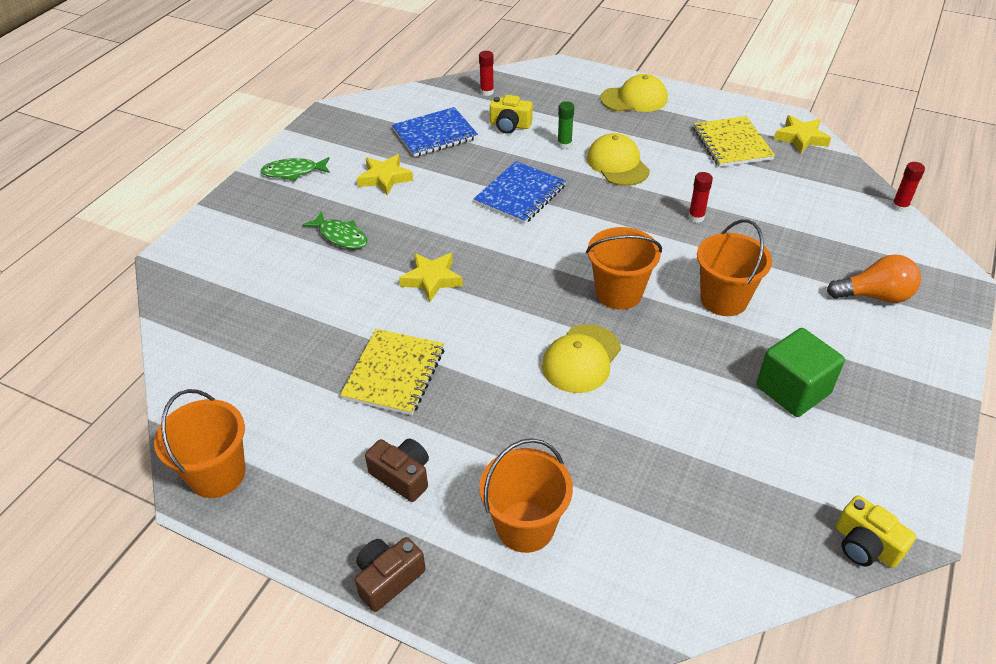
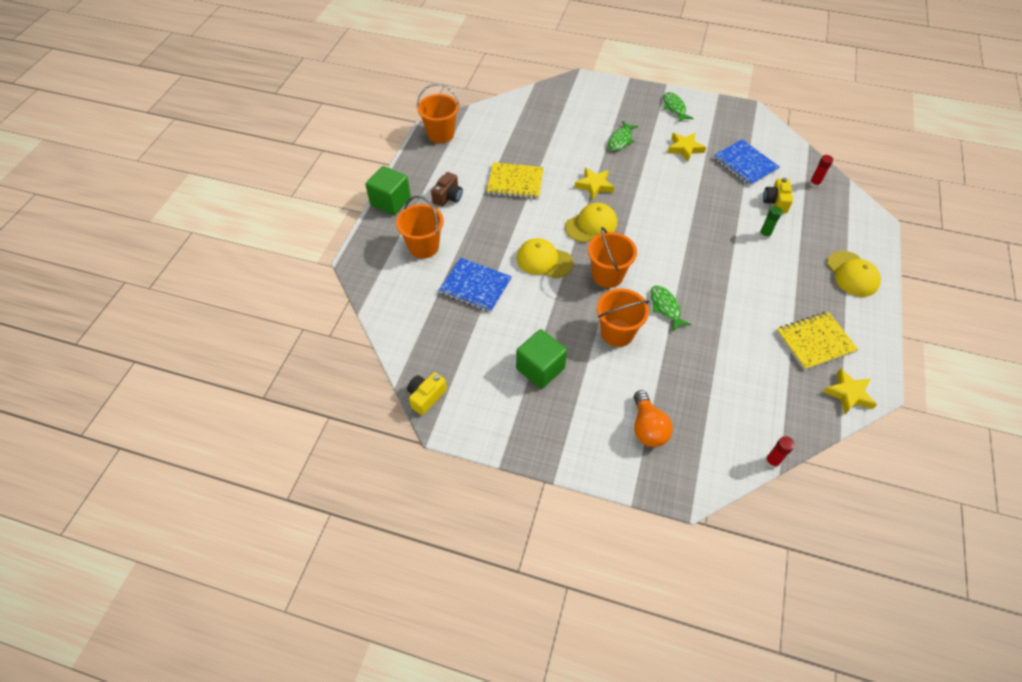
camera: 80 degrees right, 10 degrees up
(388, 579) = (390, 202): brown camera -> green cube
(520, 195) = (693, 216): blue notebook -> blue notebook (475, 286)
(617, 164) = (753, 267): yellow cap -> yellow cap (591, 225)
(679, 247) = (665, 307): none -> green fish
(696, 217) = (704, 317): red glue stick -> none

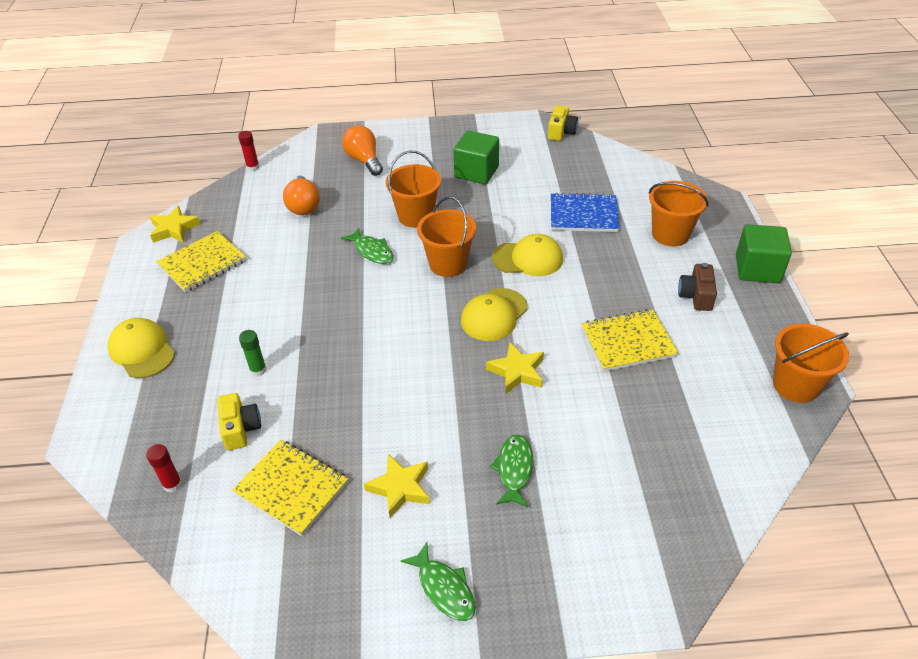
camera: 160 degrees right, 10 degrees down
(720, 382) = (303, 206): none -> orange light bulb
(745, 164) = (291, 488): blue notebook -> yellow notebook

